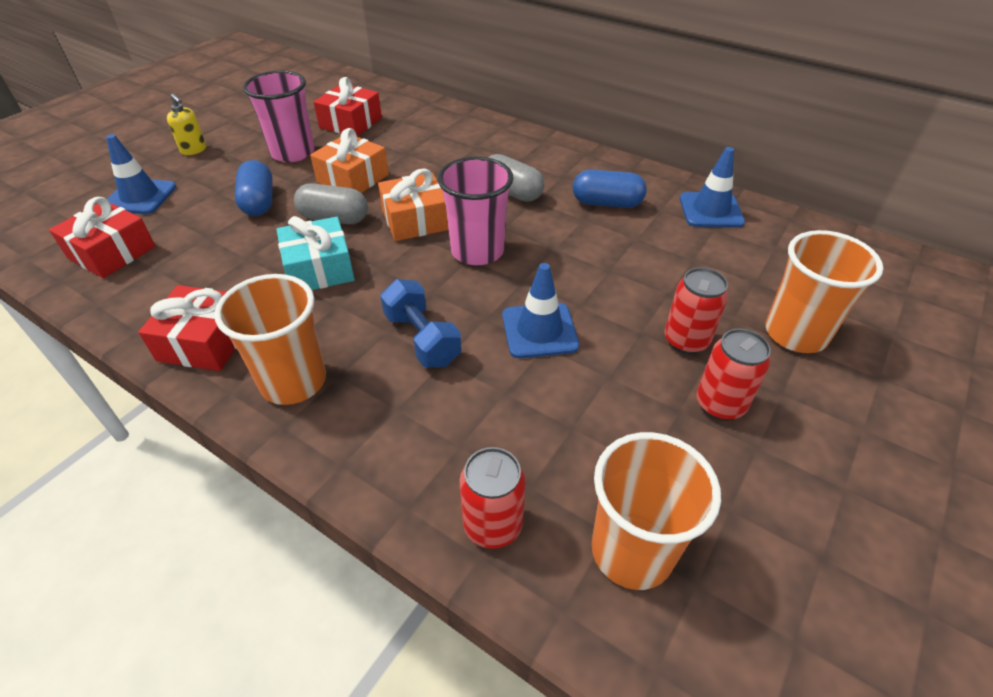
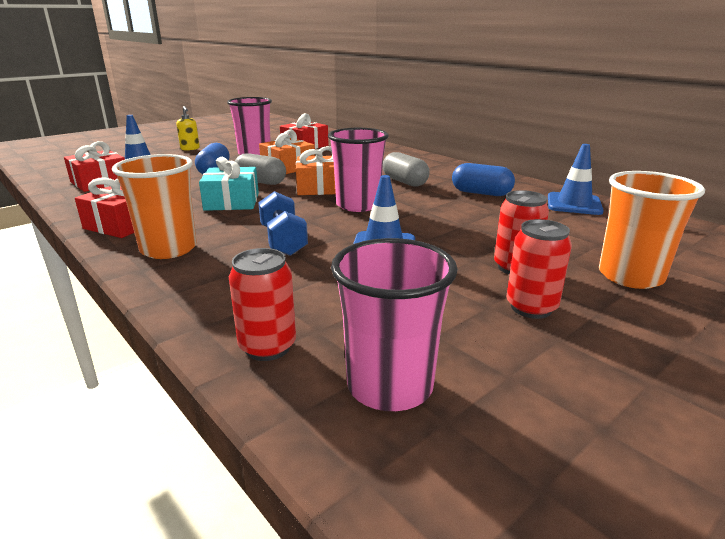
camera: 15 degrees right, 20 degrees down
(632, 551) = (390, 386): orange cup -> pink cup

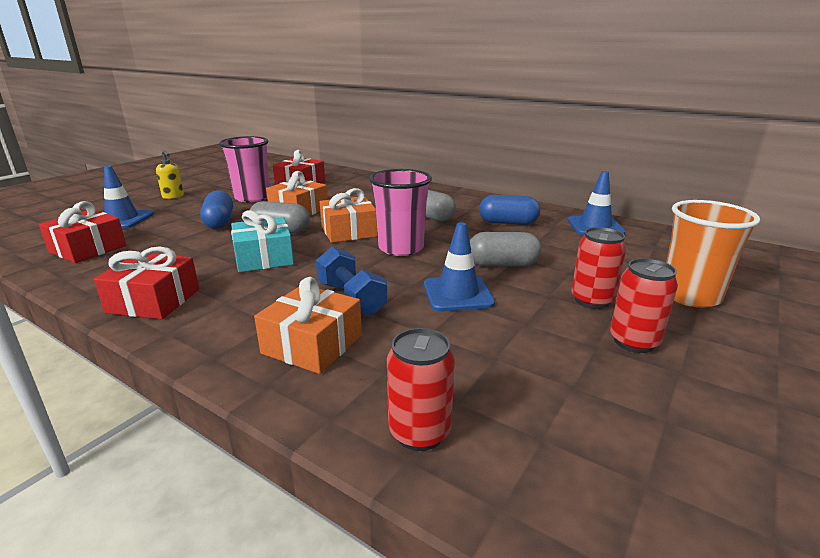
camera: 15 degrees left, 0 degrees up
(169, 249) = (229, 326): orange cup -> none
(225, 270) = (312, 344): none -> orange gift
(390, 386) = (570, 454): pink cup -> none
(447, 228) = (502, 264): none -> grey capsule

